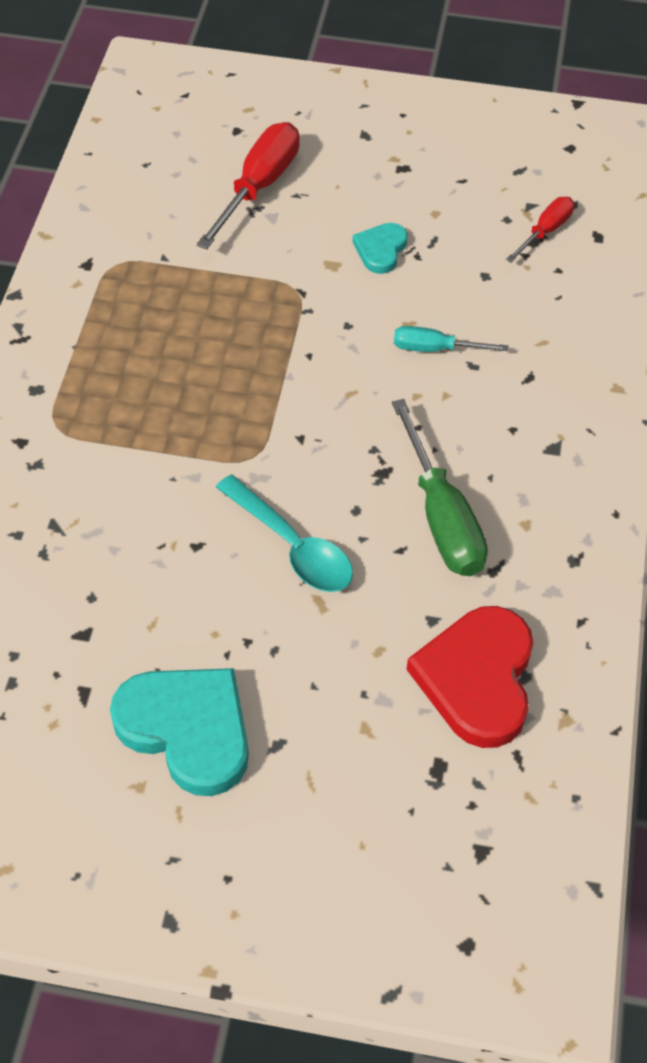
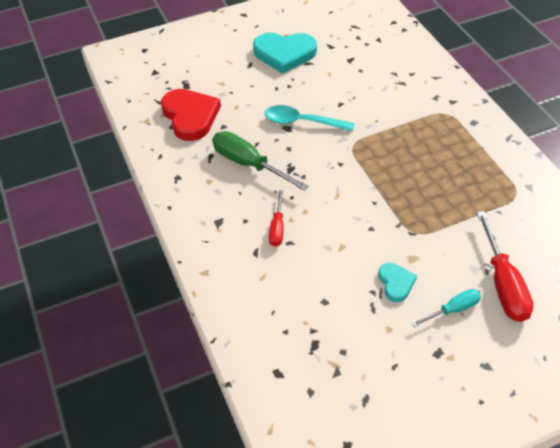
camera: 150 degrees right, 5 degrees down
(435, 349) = (316, 240): turquoise screwdriver -> turquoise screwdriver (453, 310)
(545, 231) = (313, 356): red screwdriver -> red screwdriver (277, 228)

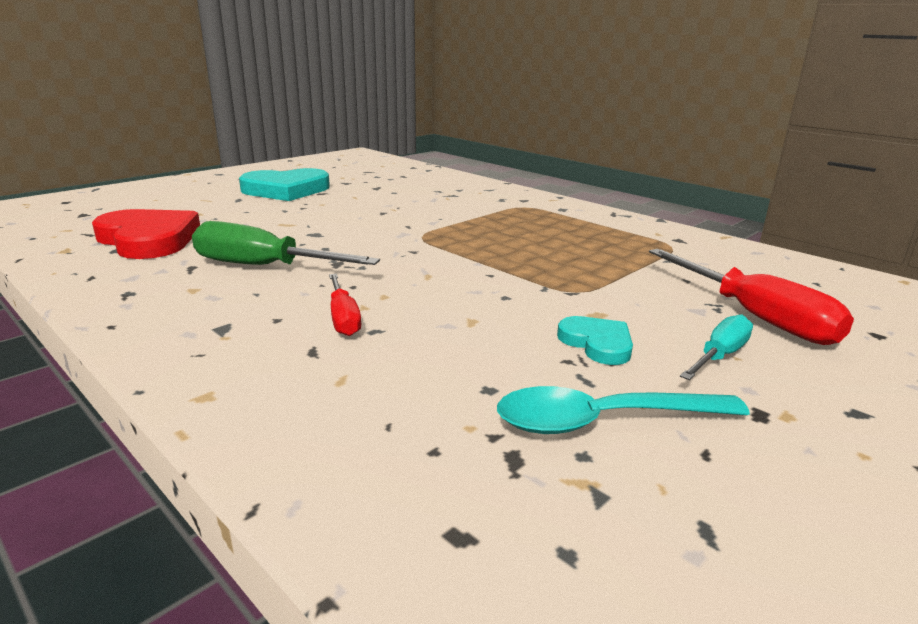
camera: 25 degrees left, 25 degrees down
(302, 122) = (335, 228): turquoise spoon -> turquoise spoon (603, 421)

